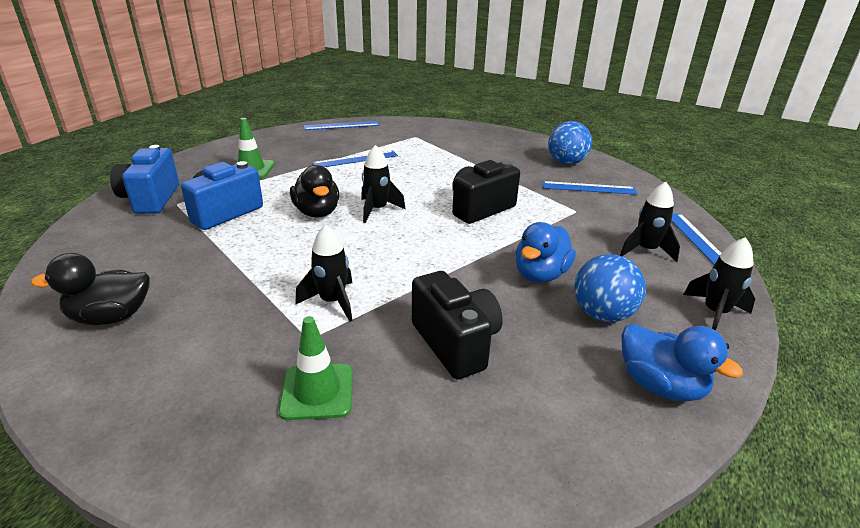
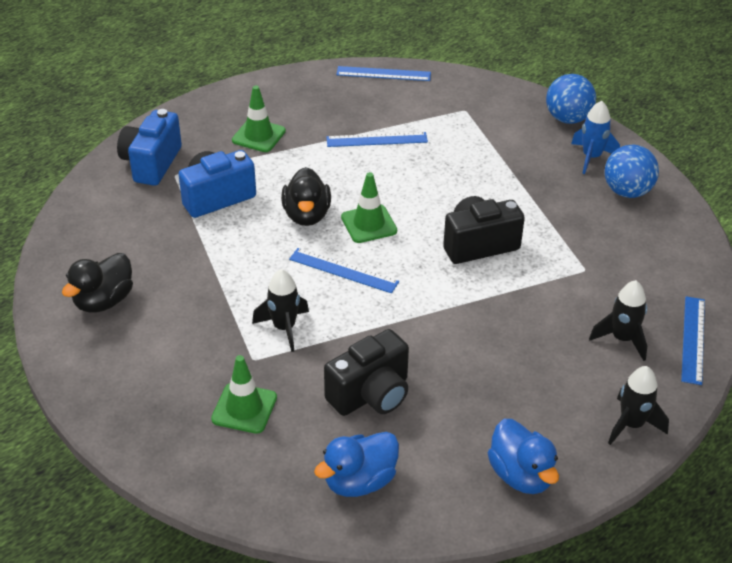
camera: 20 degrees right, 10 degrees up
(111, 317) = (104, 301): black duck -> black duck turned 60 degrees counterclockwise
(377, 210) = (369, 224): black rocket -> green traffic cone
(455, 343) = (371, 394): black camera -> black camera turned 60 degrees clockwise
(525, 149) = (591, 157): none -> blue rocket
(540, 274) = (490, 343): blue duck -> blue duck (359, 481)
(589, 188) = (625, 239): blue ruler -> blue ruler (343, 270)
(602, 314) = (520, 399): blue ball -> blue ball (568, 119)

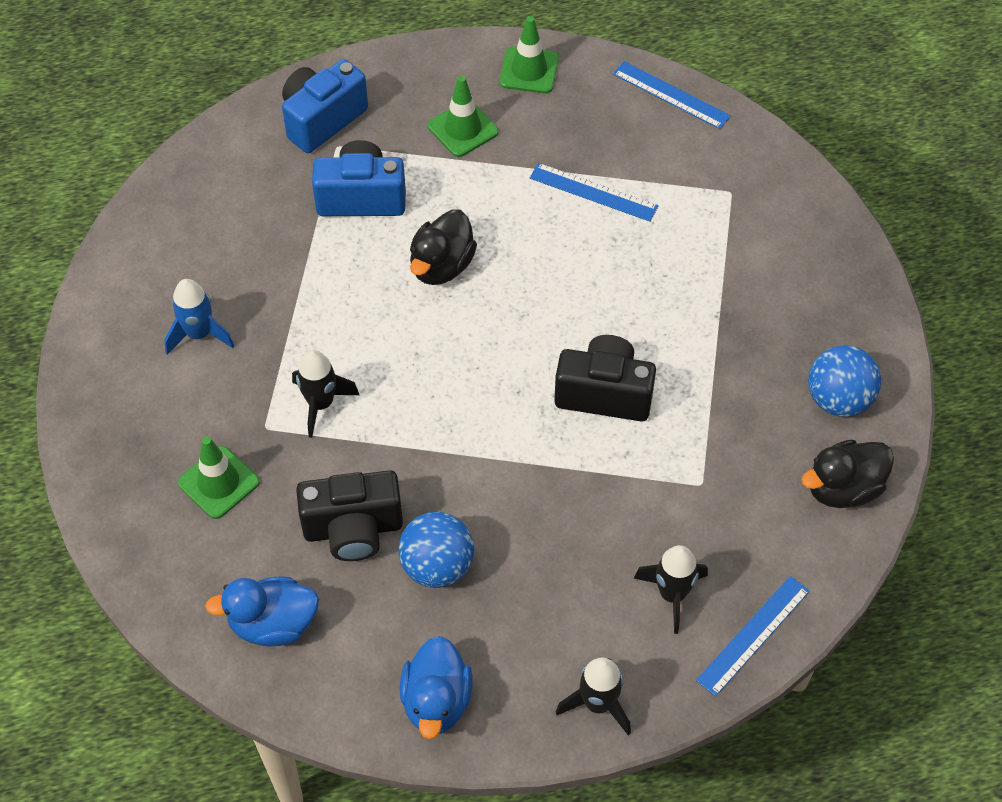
camera: 30 degrees right, 15 degrees up
(104, 301) = (165, 284): black duck -> black duck (843, 488)
(343, 270) = (431, 358): blue ruler -> none
(369, 224) = (501, 309): green traffic cone -> green traffic cone (529, 70)
(568, 119) = (849, 259): blue ball -> blue ball (437, 566)
(591, 157) = (833, 330): blue rocket -> blue rocket (199, 334)

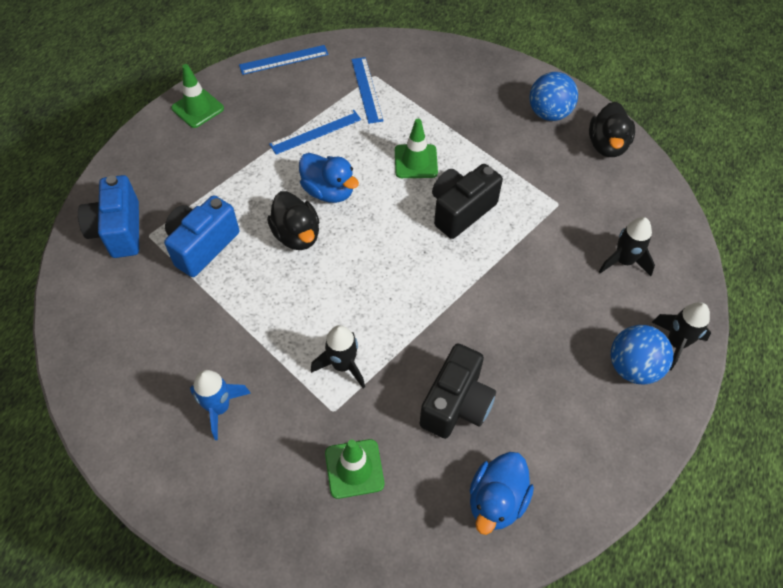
camera: 55 degrees left, 0 degrees up
(436, 701) = (621, 432): blue duck -> blue duck (329, 191)
(437, 566) = (520, 371): blue ball -> blue ball (633, 367)
(463, 129) = (206, 164): green traffic cone -> green traffic cone (416, 161)
(753, 635) = (675, 240): blue ruler -> blue ruler (367, 89)

